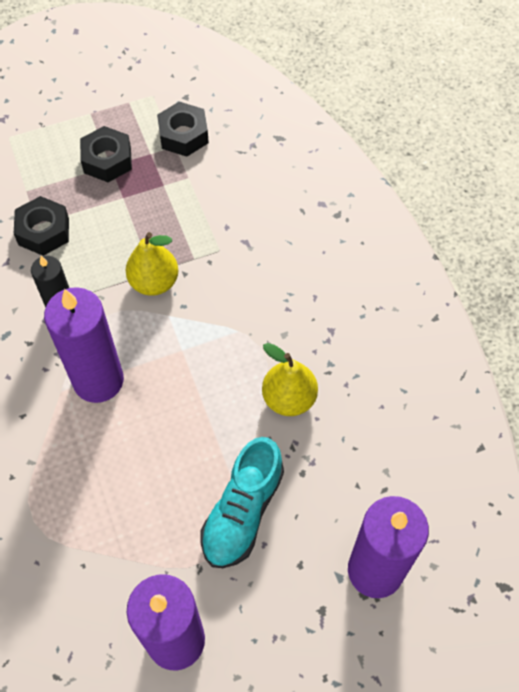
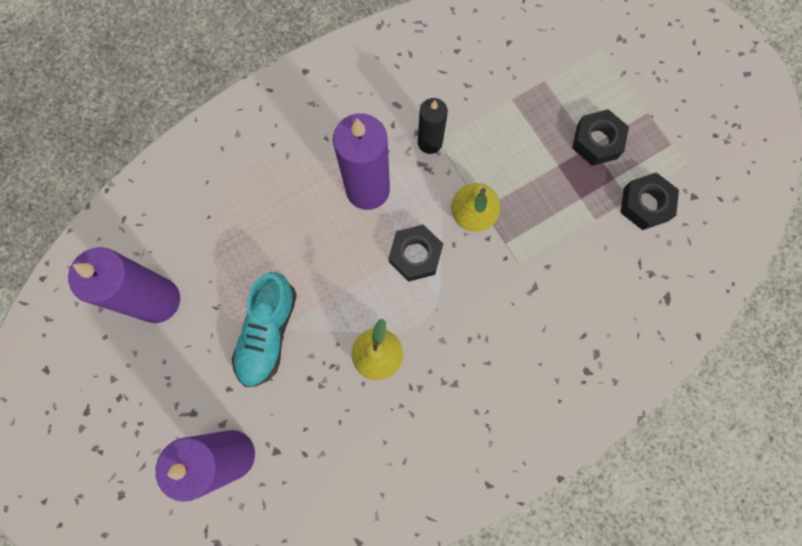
camera: 80 degrees right, 15 degrees up
(44, 231) = (505, 107): black nut -> black nut (415, 255)
(242, 512) = (268, 333): turquoise shoe -> turquoise shoe turned 90 degrees counterclockwise

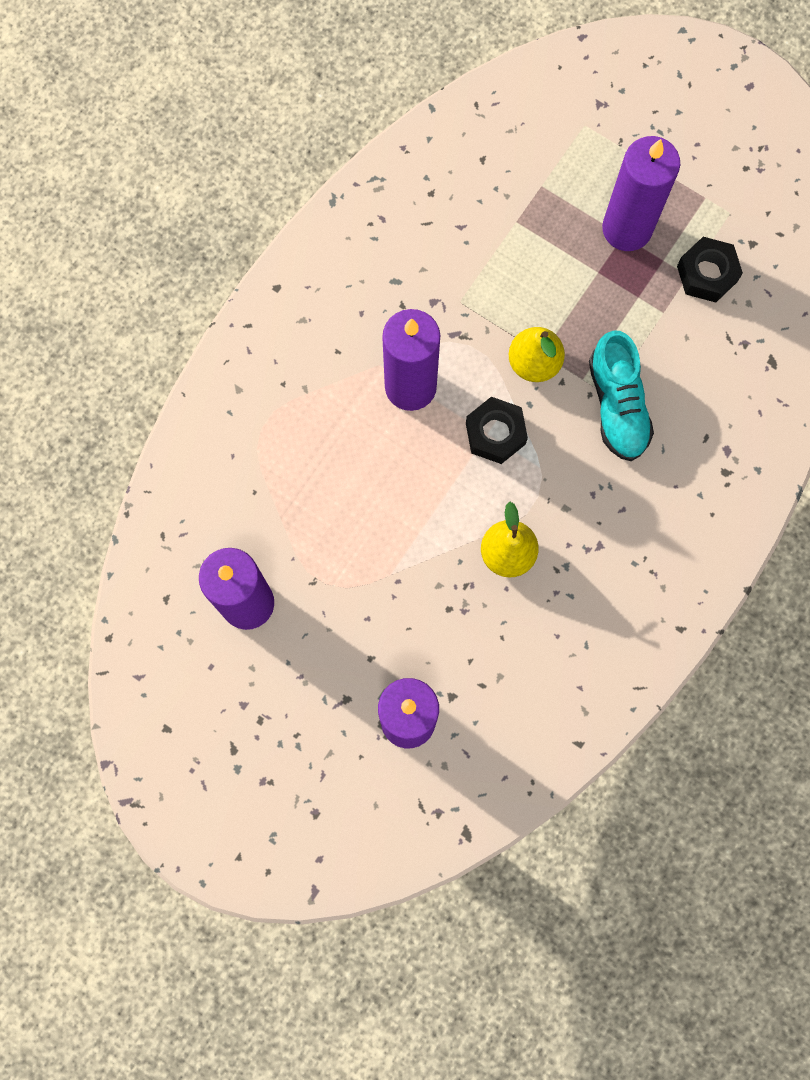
camera: 25 degrees left, 0 degrees up
(268, 333) = (382, 583): turquoise shoe -> turquoise shoe (617, 405)
(430, 142) = (451, 307): black candle -> none
(597, 141) = (627, 228): black nut -> purple candle

